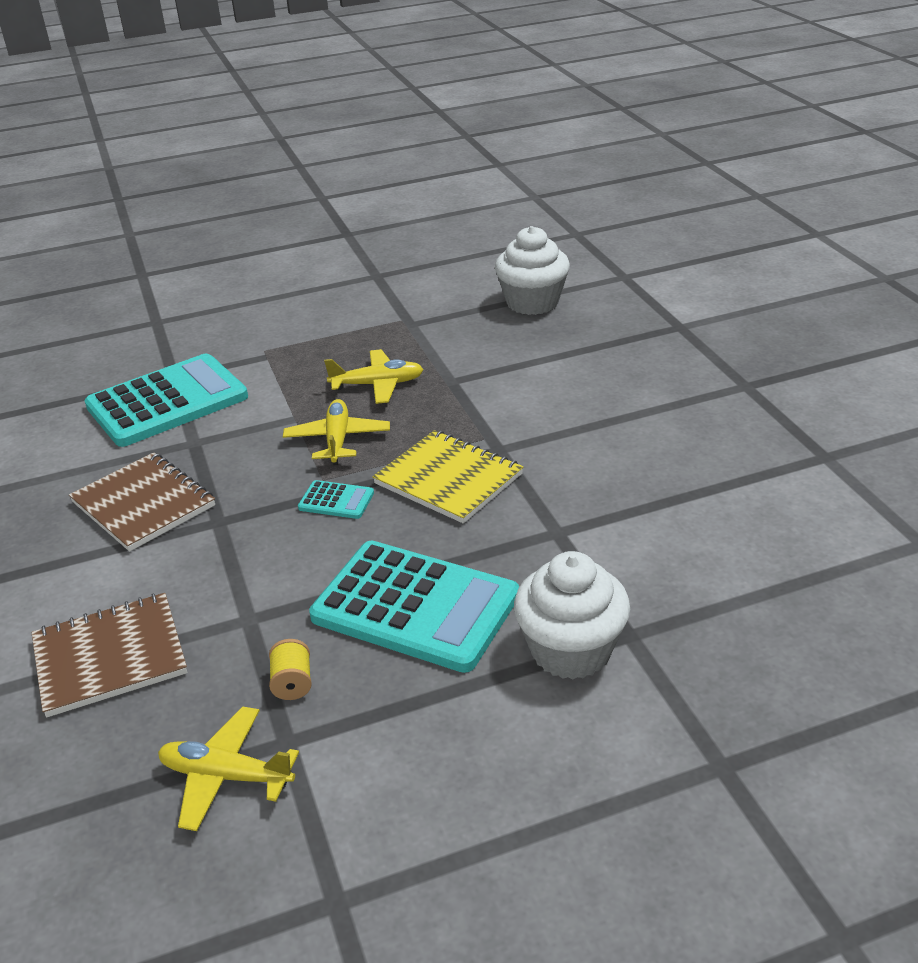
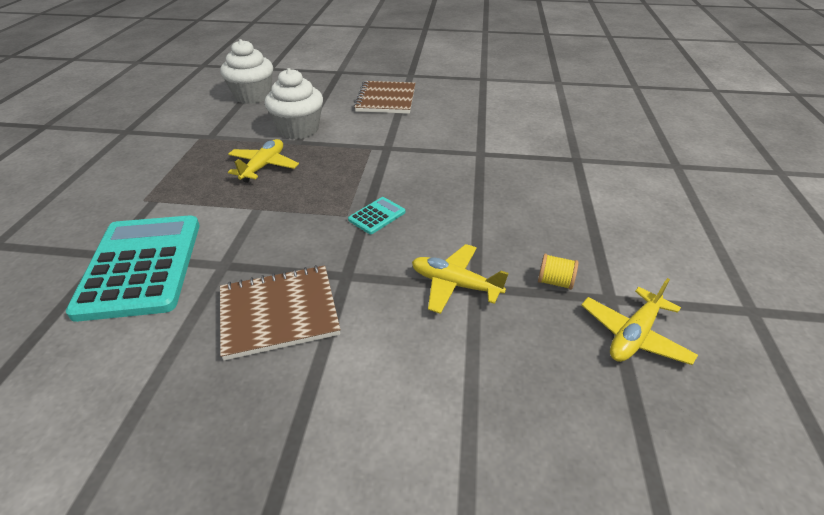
camera: 65 degrees left, 5 degrees up
(110, 657) = (470, 375): brown notebook -> brown notebook (386, 99)
(337, 440) = (307, 198): yellow plane -> yellow plane (455, 284)
(415, 606) = (511, 215): turquoise calculator -> none
(448, 479) = (398, 170): yellow notebook -> none
(571, 650) = (579, 178): white cupcake -> white cupcake (298, 129)

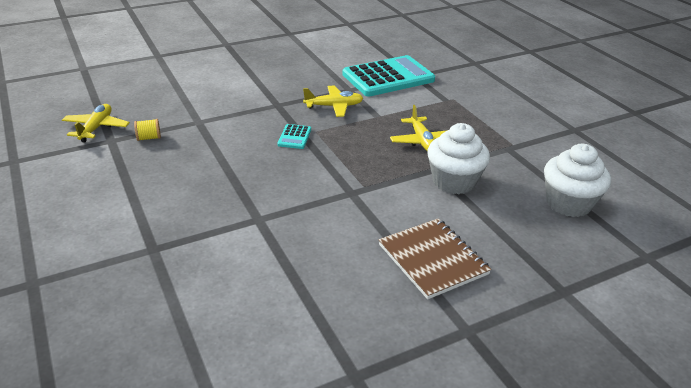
camera: 145 degrees right, 5 degrees down
(141, 266) = (388, 77): turquoise calculator -> turquoise calculator turned 75 degrees counterclockwise
(279, 312) = (293, 84): brown notebook -> none
(455, 284) = (211, 119): yellow plane -> yellow plane (334, 106)

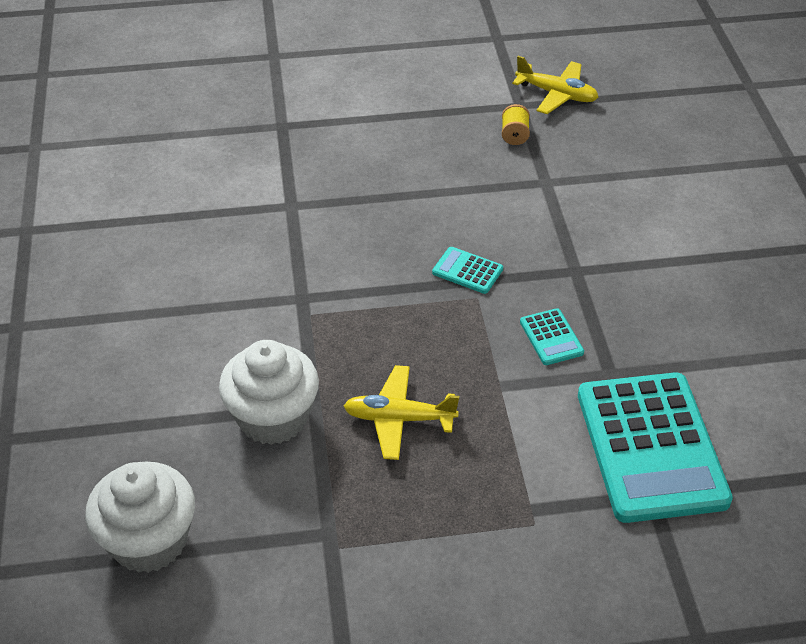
camera: 110 degrees right, 10 degrees up
(334, 106) = (551, 337): yellow plane -> turquoise calculator
(433, 259) = (133, 336): brown notebook -> none

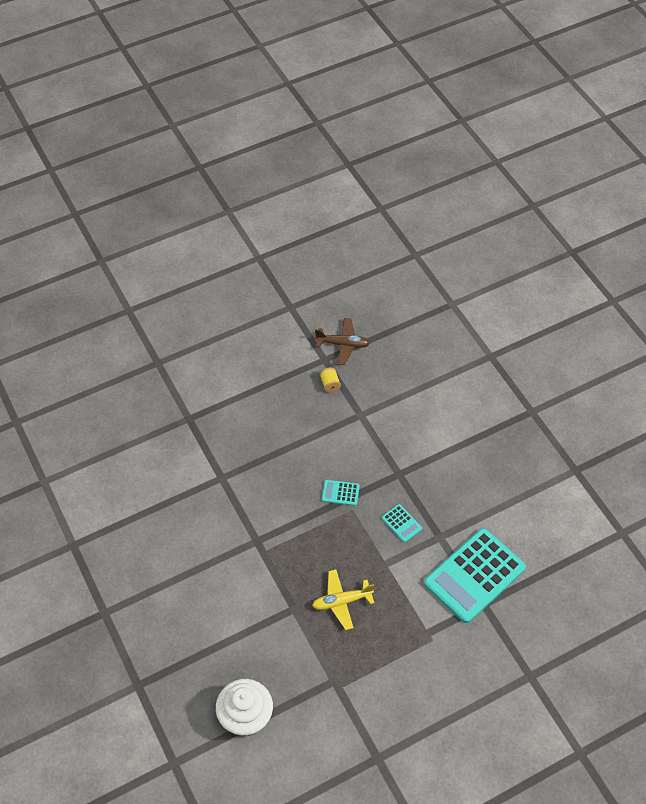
camera: 20 degrees left, 10 degrees up
(273, 418) = (275, 623): white cupcake -> none
(556, 94) = (343, 344): yellow plane -> brown plane
(651, 447) = (474, 575): turquoise calculator -> turquoise calculator turned 75 degrees clockwise

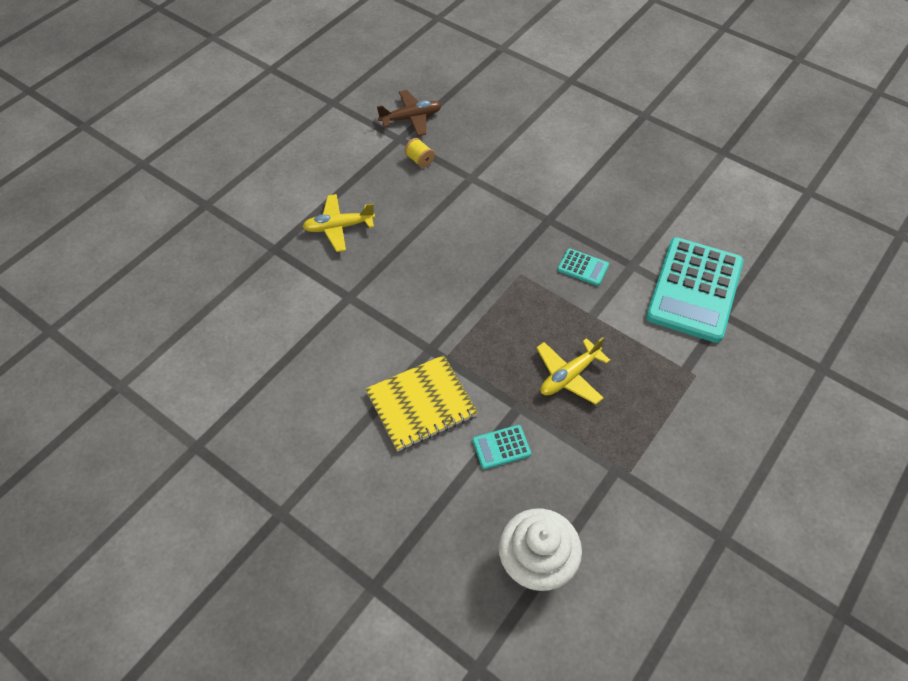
camera: 25 degrees left, 0 degrees up
(229, 578) = (421, 404): none -> yellow notebook
(242, 418) = (339, 227): none -> yellow plane
(340, 493) = (496, 262): turquoise calculator -> turquoise calculator (501, 447)

